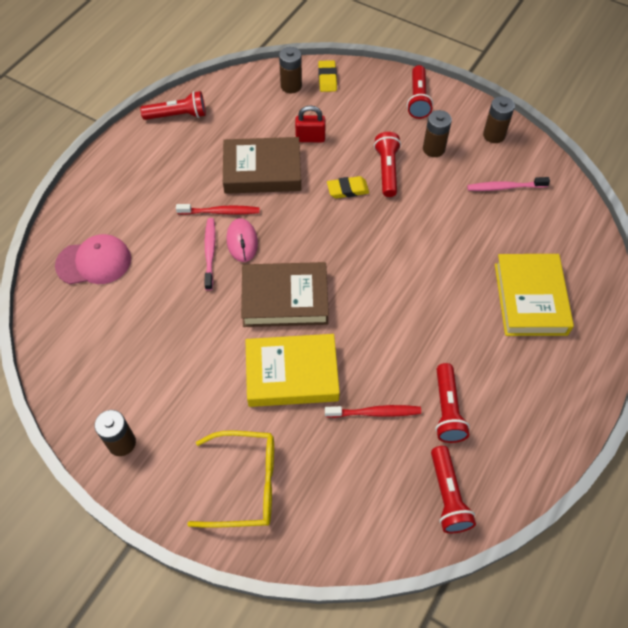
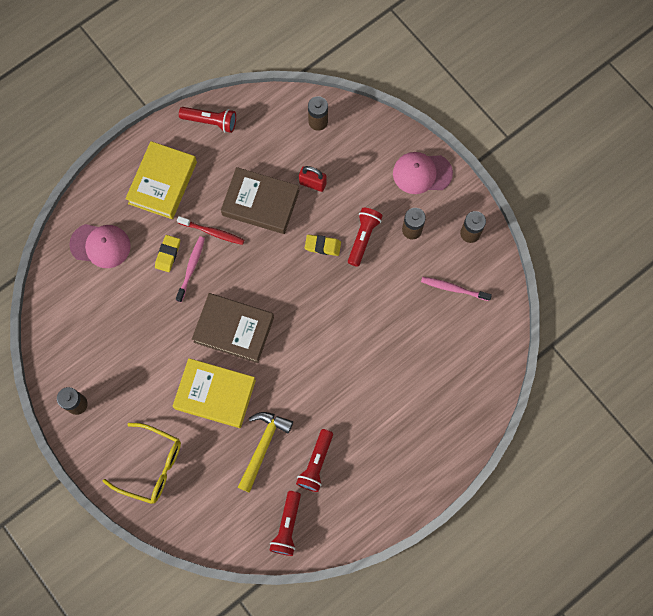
camera: 20 degrees right, 15 degrees up
(242, 241) = (220, 266): pink mouse -> none
(327, 78) = (352, 124): yellow eraser -> yellow eraser (168, 254)
(375, 412) = (263, 446): red toothbrush -> yellow hammer
(418, 99) = (422, 173): red flashlight -> pink cap
(530, 299) = (423, 397): yellow book -> yellow book (162, 183)

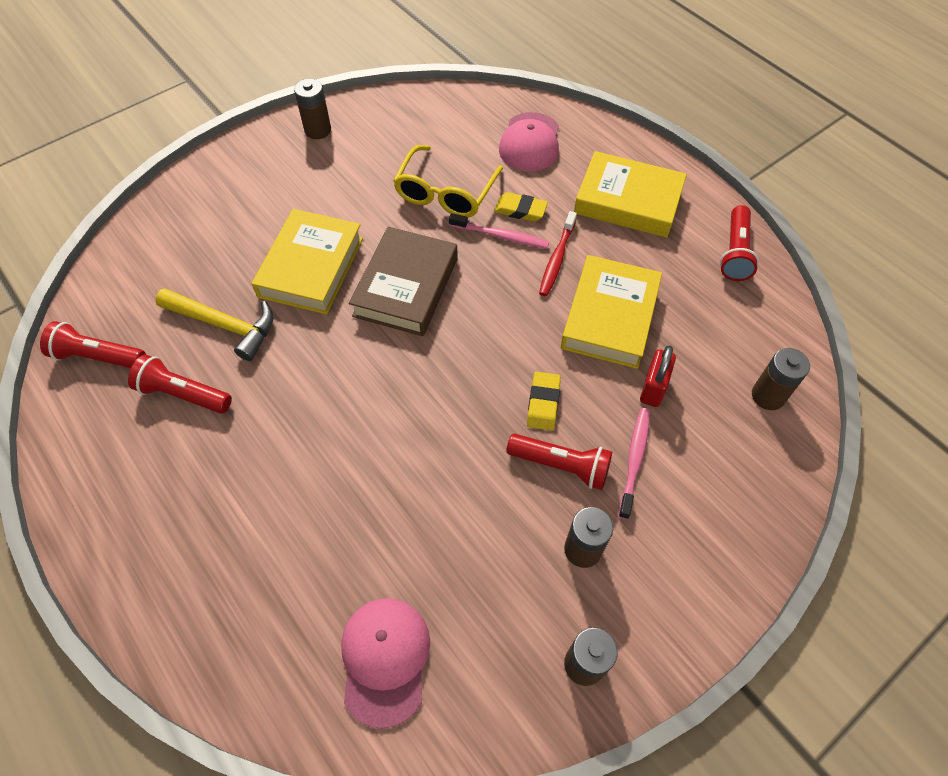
camera: 90 degrees right, 15 degrees down
(151, 466) = (223, 202): yellow glasses -> yellow glasses (445, 193)
(260, 203) = (609, 317): brown book -> yellow book
(422, 173) = (699, 571): pink cap -> pink cap (385, 660)
(453, 288) = (468, 626): pink toothbrush -> pink toothbrush (634, 460)

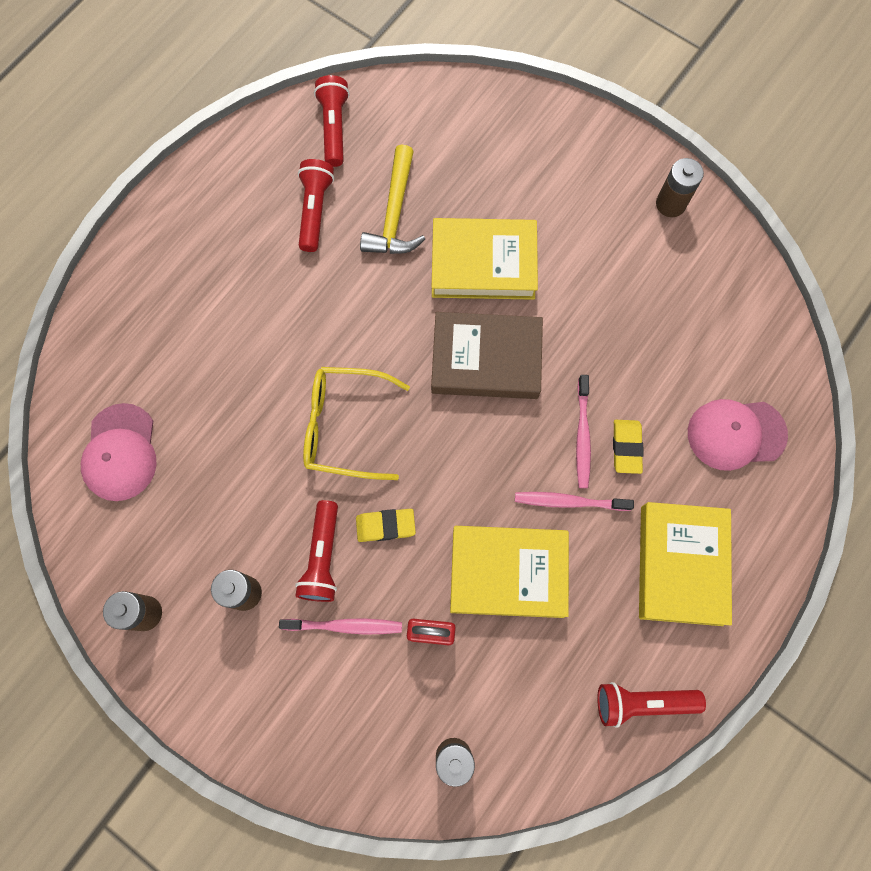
camera: 75 degrees right, 15 degrees up
(385, 660) = (120, 452): pink cap -> pink cap turned 105 degrees clockwise
(445, 193) = (625, 362): yellow glasses -> yellow glasses (345, 426)
(557, 259) = (569, 501): red toothbrush -> pink toothbrush

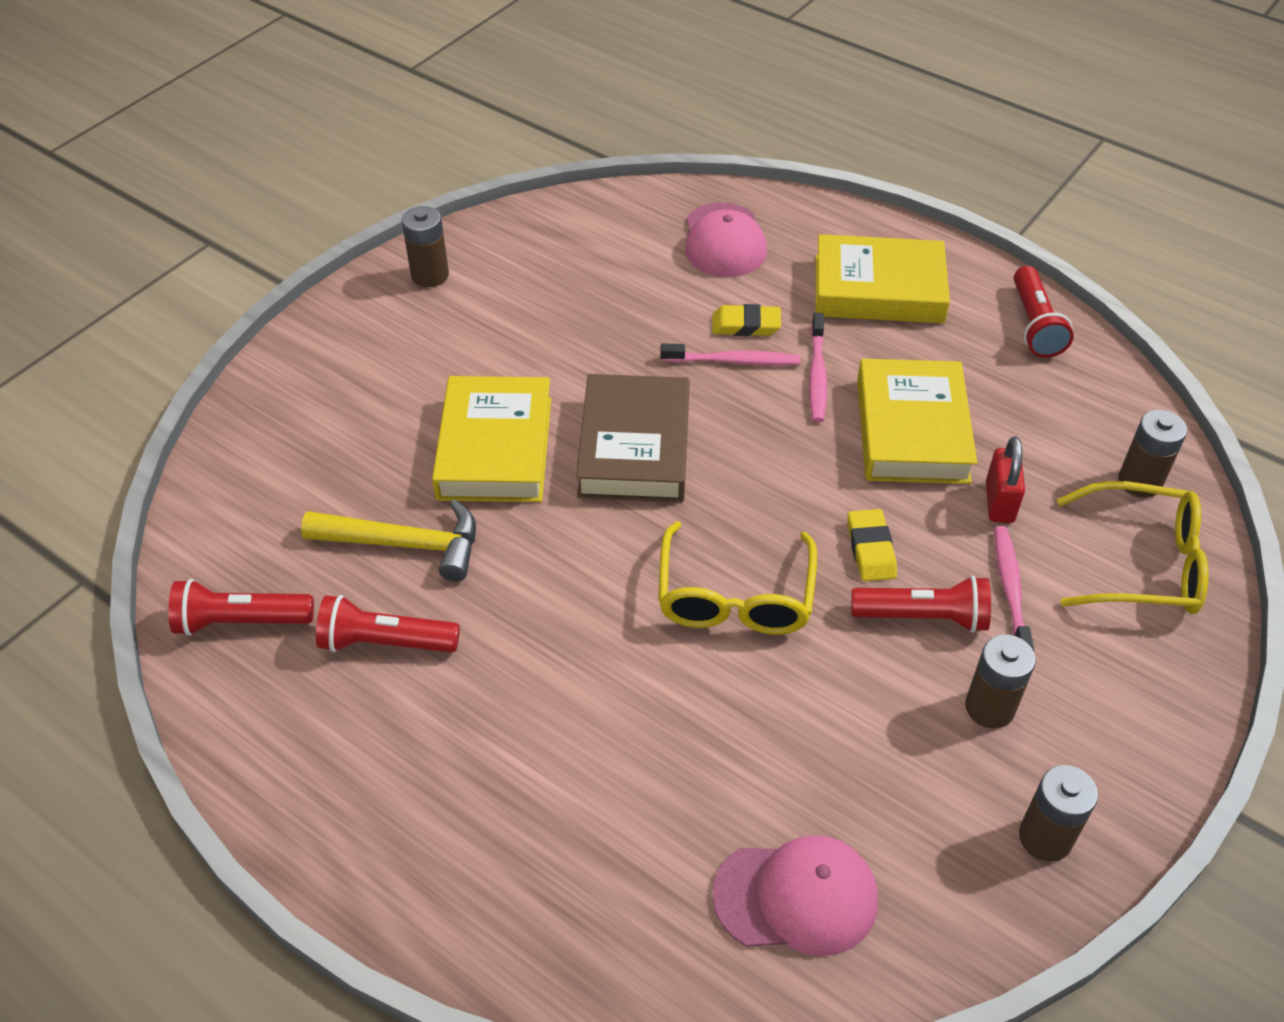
camera: 90 degrees left, 25 degrees down
(367, 737) = (1142, 564): none -> yellow glasses

